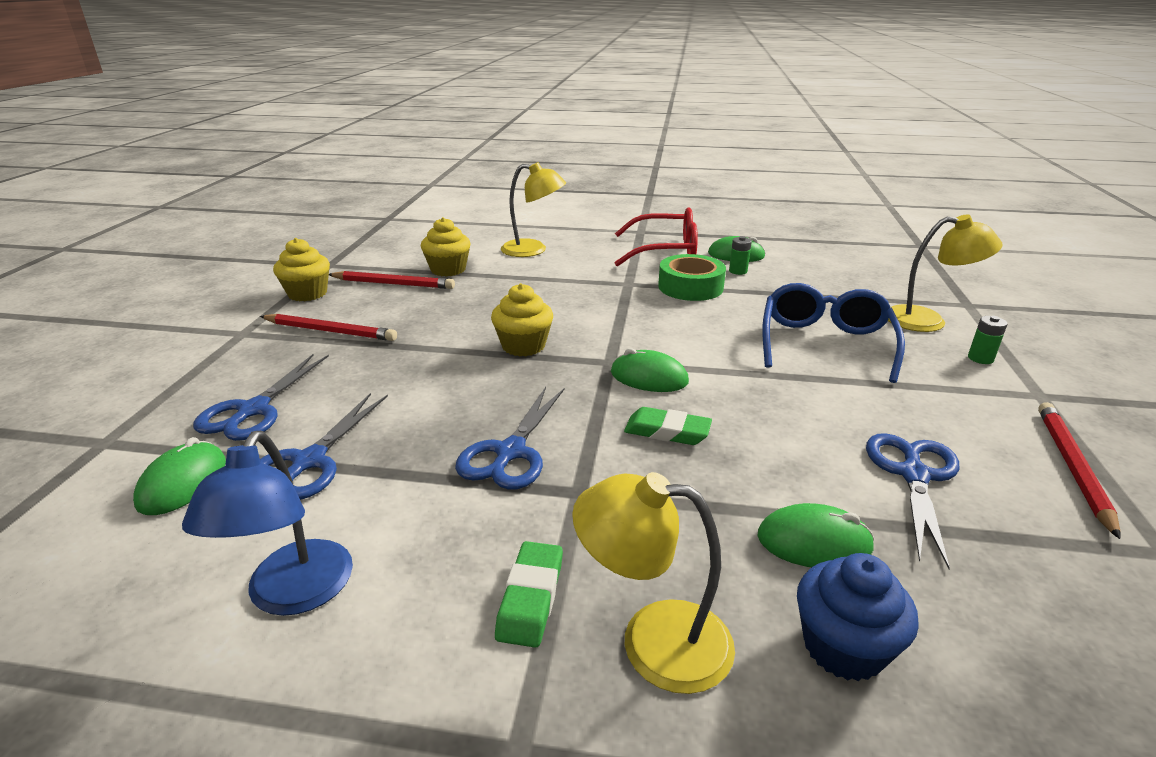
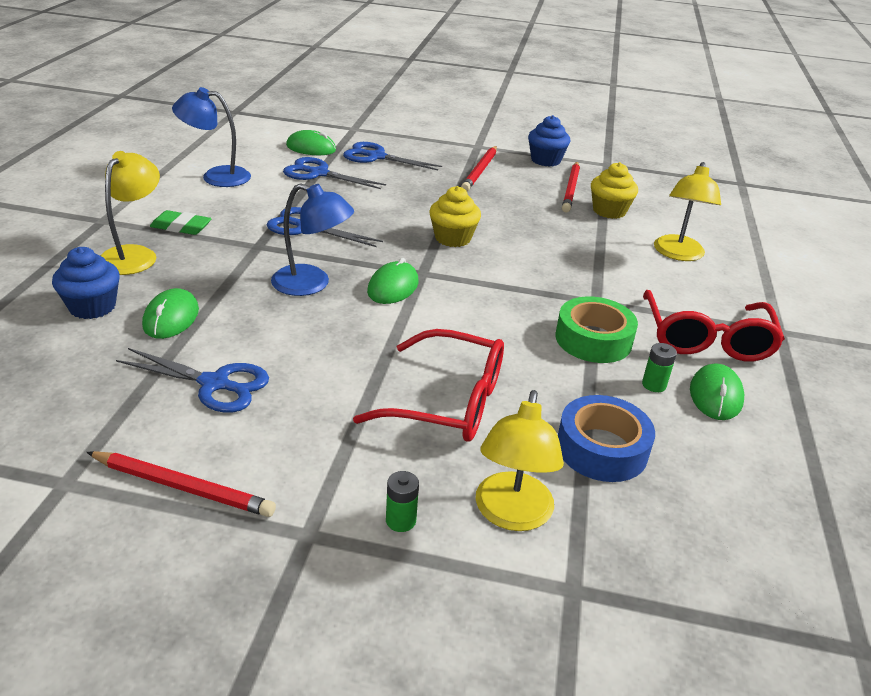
camera: 90 degrees right, 5 degrees up
(307, 293) = (545, 160): yellow cupcake -> blue cupcake
(667, 431) = (312, 284): green eraser -> blue lamp
(825, 344) = (447, 401): blue glasses -> red glasses
(828, 291) = (601, 448): none -> blue tape

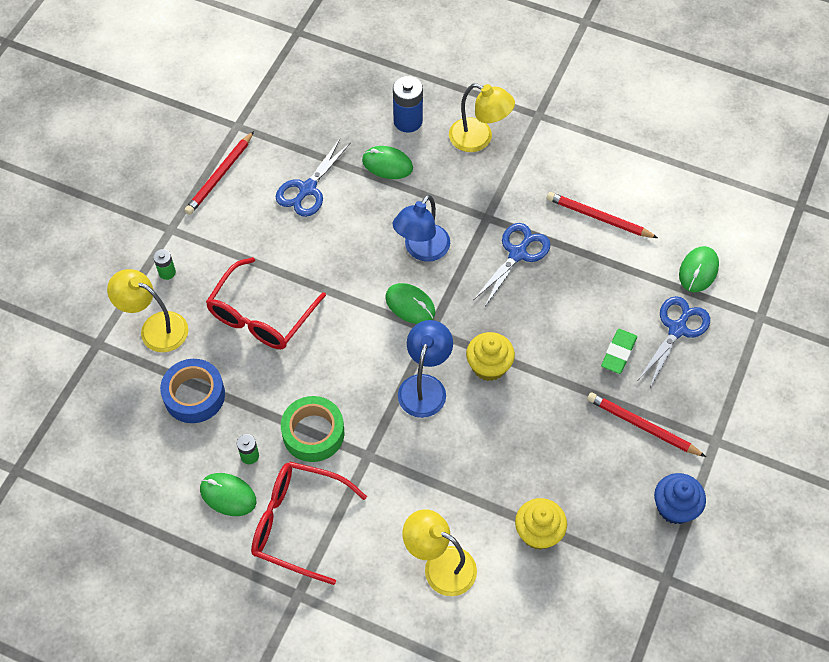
camera: 105 degrees right, 25 degrees up
(92, 307) = (408, 121): blue cupcake -> blue battery
(181, 227) = (523, 166): green eraser -> green eraser (618, 353)
(216, 176) = (624, 189): blue lamp -> blue lamp (425, 386)
(318, 173) = (632, 272): blue scissors -> none
(571, 189) = (594, 510): red pencil -> red pencil (599, 218)

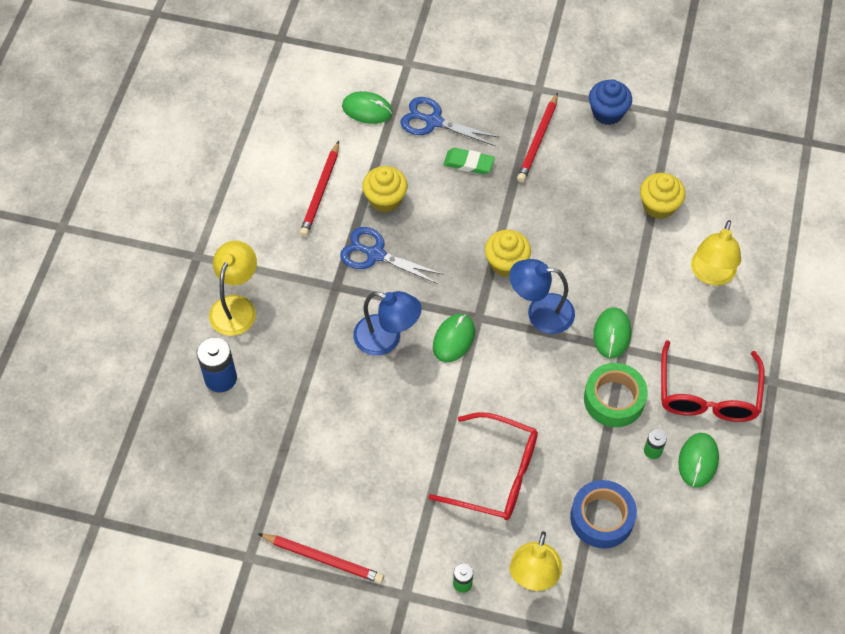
camera: 100 degrees left, 0 degrees up
(307, 189) = (327, 462): blue scissors -> none
(387, 164) = (282, 388): green mouse -> green mouse (612, 334)
(582, 271) = (385, 199): none -> yellow cupcake

